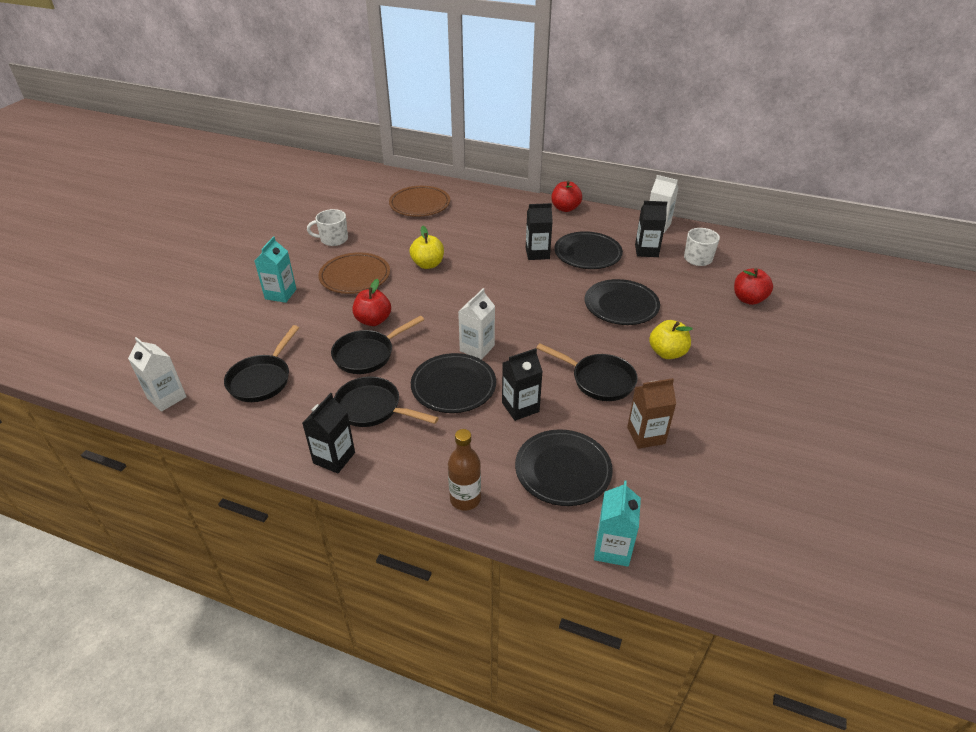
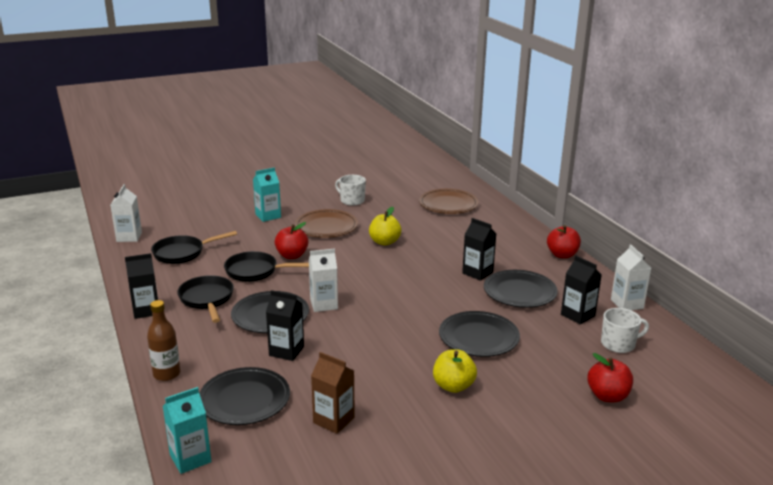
camera: 45 degrees right, 15 degrees down
(598, 380) = (367, 369): black pan -> none

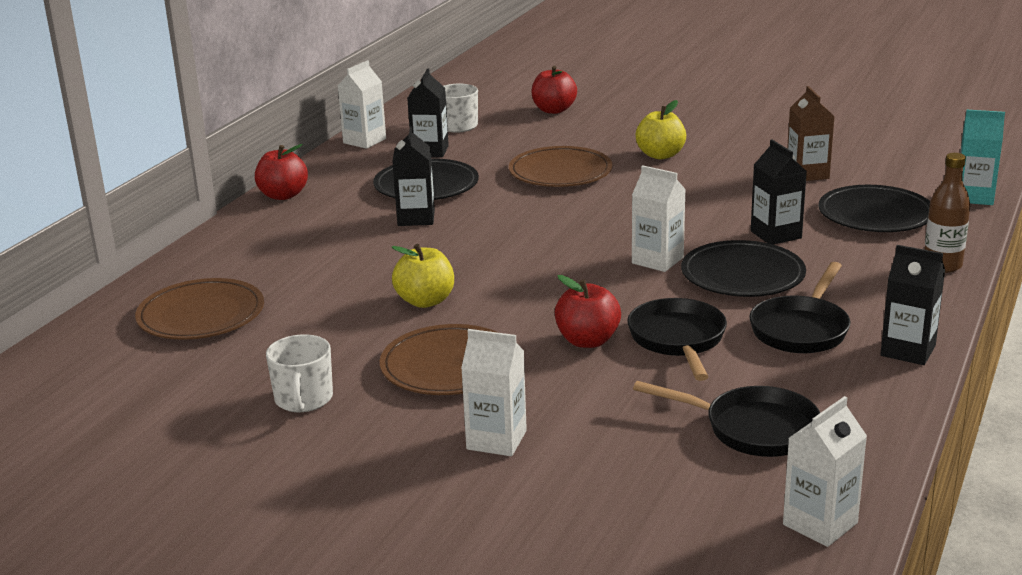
camera: 130 degrees left, 0 degrees up
(255, 271) = (678, 340): black pan -> black pan turned 150 degrees counterclockwise
(268, 216) = (496, 440): turquoise carton -> white carton
(478, 337) = (560, 172): black plate -> brown plate

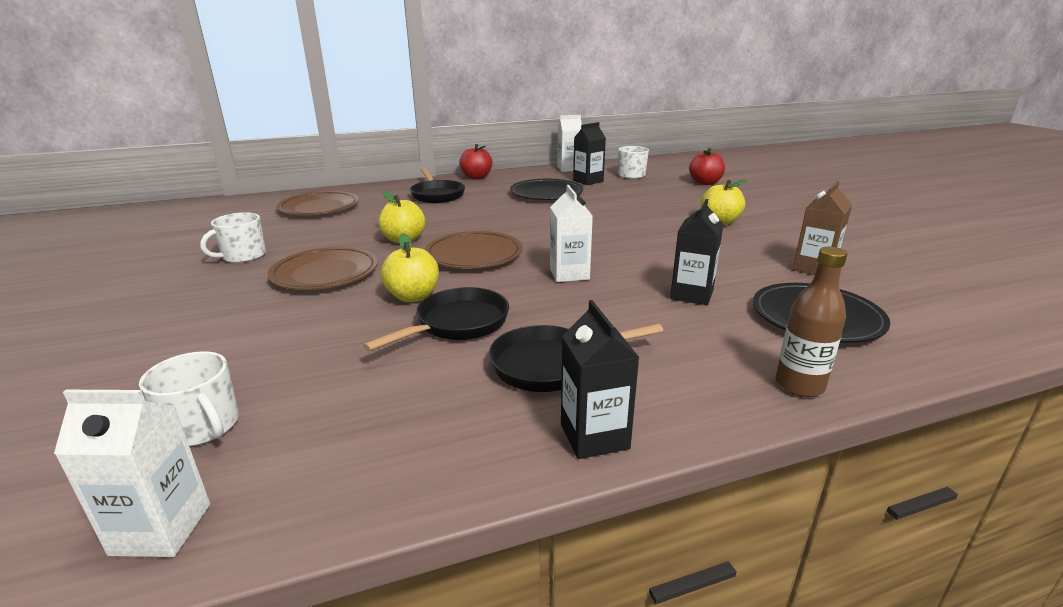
camera: 45 degrees right, 0 degrees up
(416, 218) = (503, 204): black carton -> none
(496, 440) = (232, 321): white carton -> none
(560, 172) = (632, 210): brown plate -> brown plate (474, 254)
(587, 341) = (413, 296): red apple -> yellow apple
(698, 488) = (203, 427): none -> white mug
(742, 275) = (602, 308): black plate -> none
(753, 429) = (337, 412): black pan -> black pan (437, 195)
(974, 197) = (967, 347): turquoise carton -> none

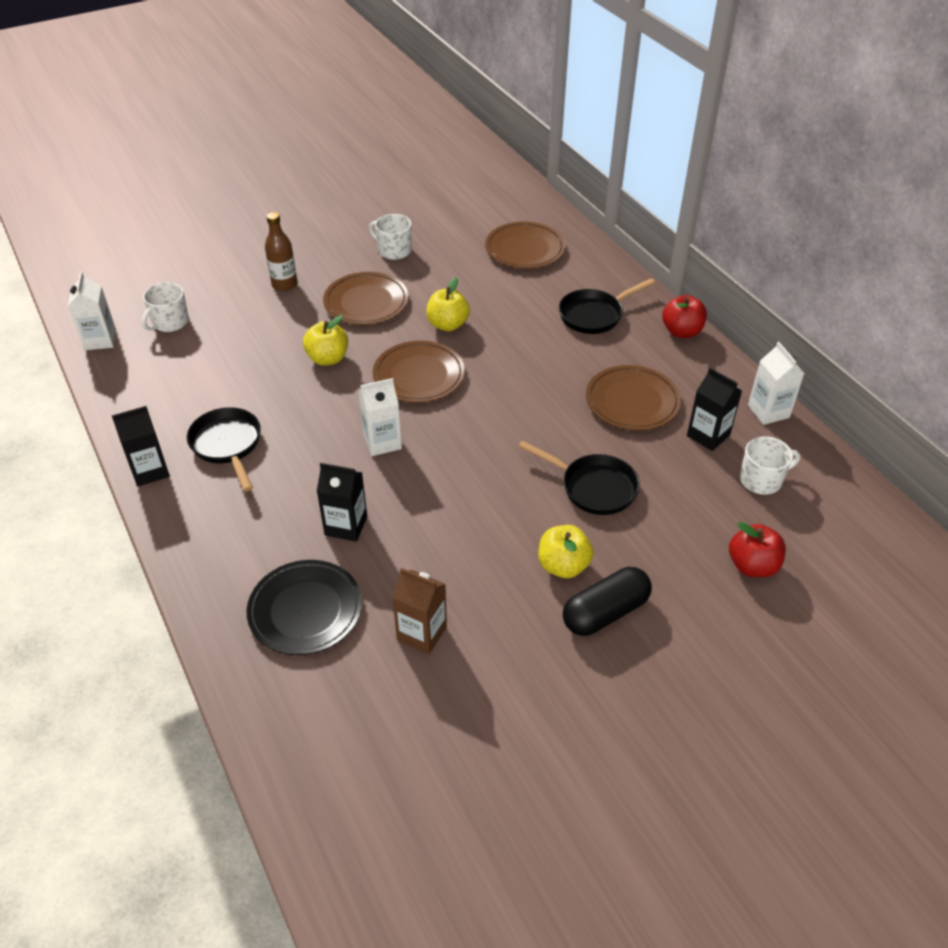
camera: 80 degrees right, 20 degrees up
(457, 324) = (283, 390): black pan -> black pan (593, 487)
(546, 193) = (632, 401): black plate -> brown plate
(760, 215) = (605, 612): none -> black capsule
(799, 385) = (198, 577): brown bottle -> brown bottle (284, 285)

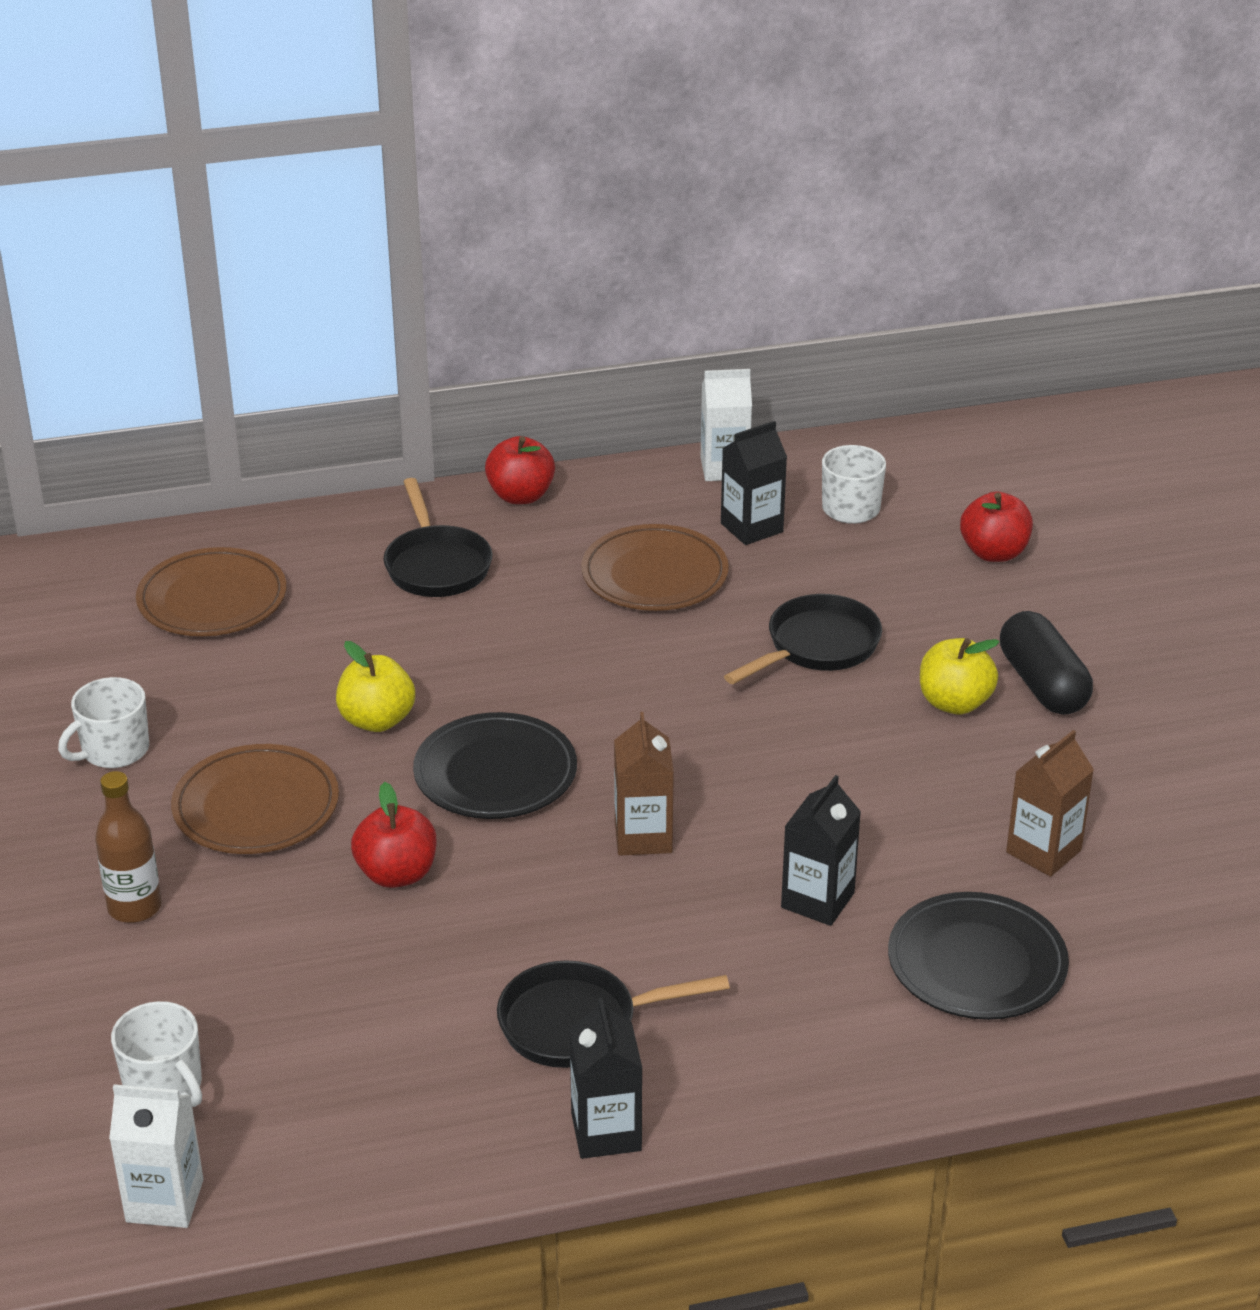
camera: 75 degrees left, 10 degrees down
(328, 358) = (397, 874): yellow apple -> red apple
(382, 442) = (643, 836): white carton -> brown carton
(419, 375) = (495, 773): brown plate -> black plate

